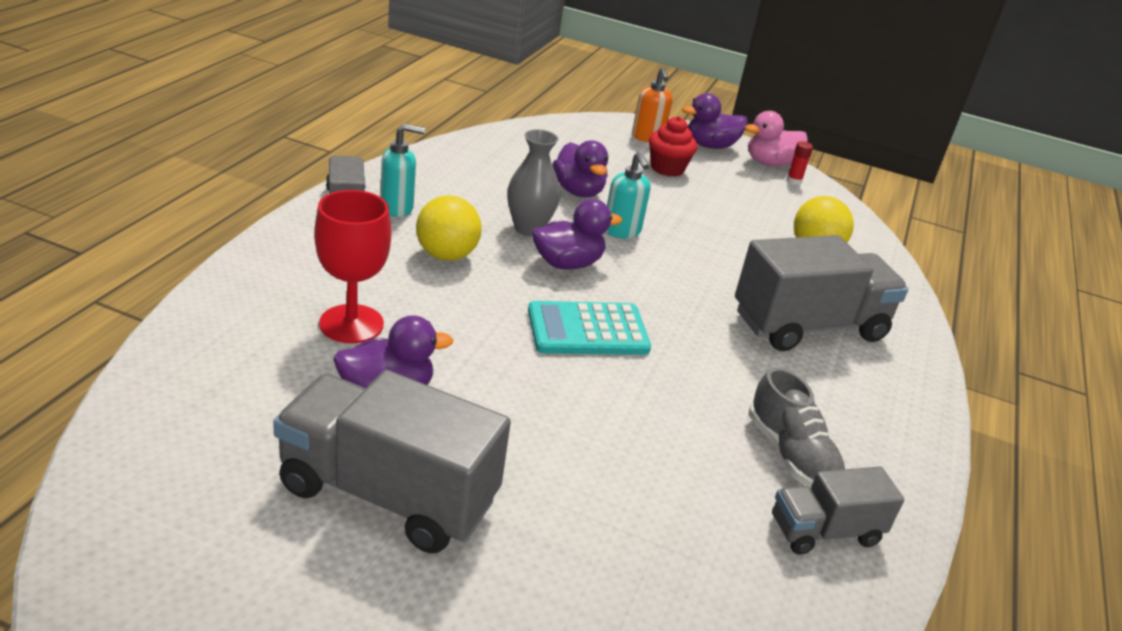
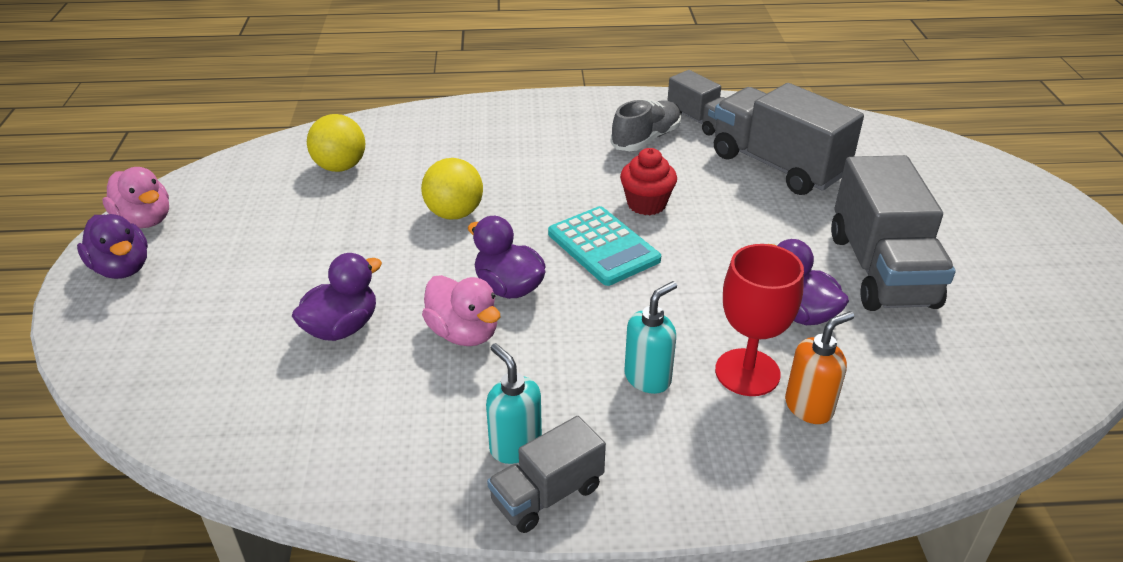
camera: 110 degrees left, 5 degrees up
(446, 255) = (575, 366): yellow ball -> yellow ball (454, 213)
(529, 228) = (464, 333): grey vase -> pink duck
(622, 231) = (410, 274): turquoise soap dispenser -> turquoise soap dispenser (648, 378)
(647, 137) = (130, 320): orange soap dispenser -> orange soap dispenser (809, 407)
(667, 168) = (220, 283): red cupcake -> red cupcake (646, 204)
(794, 181) = (185, 199): red glue stick -> none
(809, 326) = (479, 153): grey truck -> grey truck (777, 165)

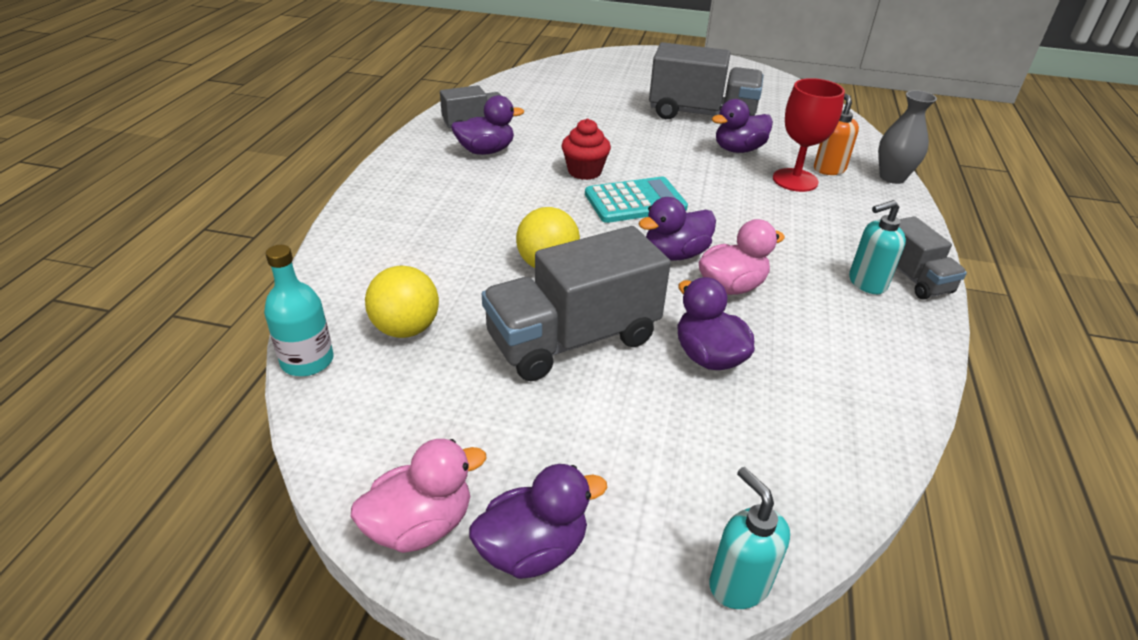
camera: 75 degrees left, 0 degrees up
(295, 139) = (307, 361): none -> turquoise bottle
(646, 139) = (486, 151): grey shoe -> purple duck
(648, 378) = (797, 216): turquoise soap dispenser -> turquoise soap dispenser (738, 584)
(777, 165) = (562, 113): grey truck -> grey truck (573, 339)
(837, 482) = (892, 177): none -> grey vase

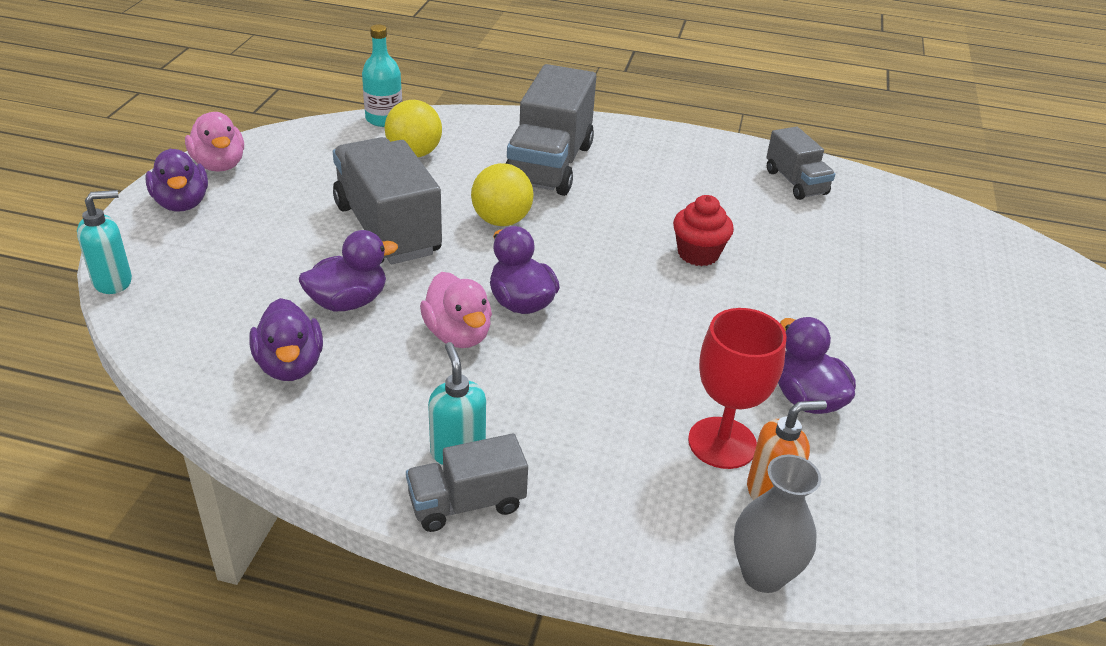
camera: 90 degrees right, 0 degrees up
(486, 151) = (729, 189): purple duck -> purple duck (290, 365)
(635, 201) = (633, 285): turquoise calculator -> none
(701, 114) = (920, 378): grey truck -> grey truck (549, 165)

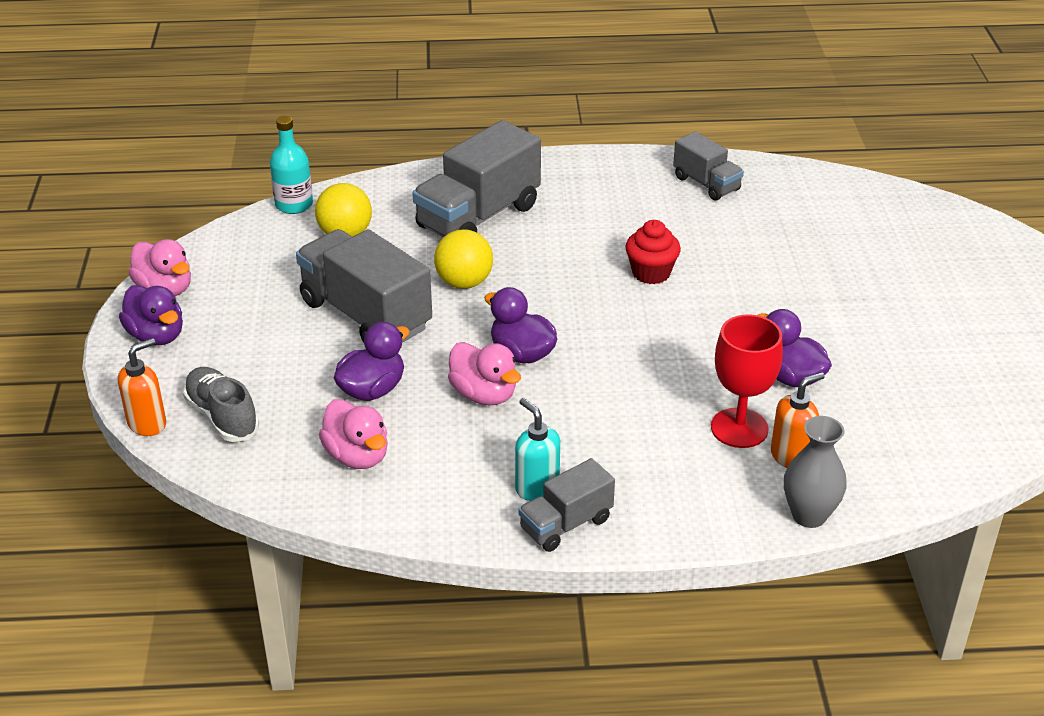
camera: 15 degrees left, 0 degrees up
(113, 281) = (147, 424): turquoise soap dispenser -> orange soap dispenser
(187, 292) = (222, 416): none -> grey shoe
(290, 365) = (357, 456): purple duck -> pink duck
(549, 165) = (478, 217): grey truck -> grey truck turned 45 degrees clockwise

